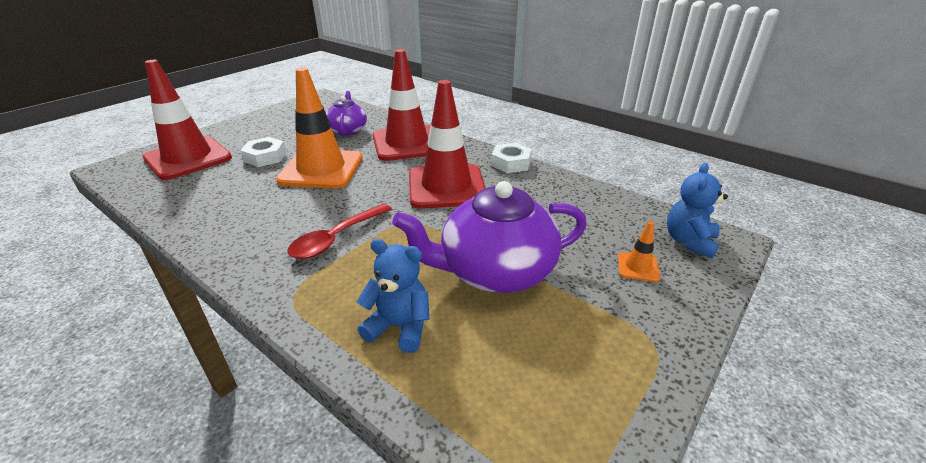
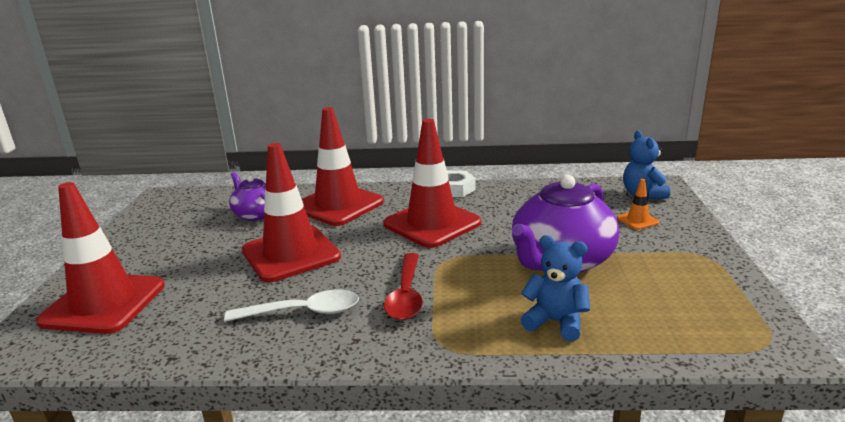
camera: 35 degrees left, 10 degrees down
(261, 217) = (303, 312): none -> white spoon
(265, 157) = (205, 267): white nut -> none
(321, 169) = (291, 254): orange traffic cone -> red traffic cone
(399, 327) = (555, 322): blue teddy bear -> blue teddy bear turned 45 degrees clockwise

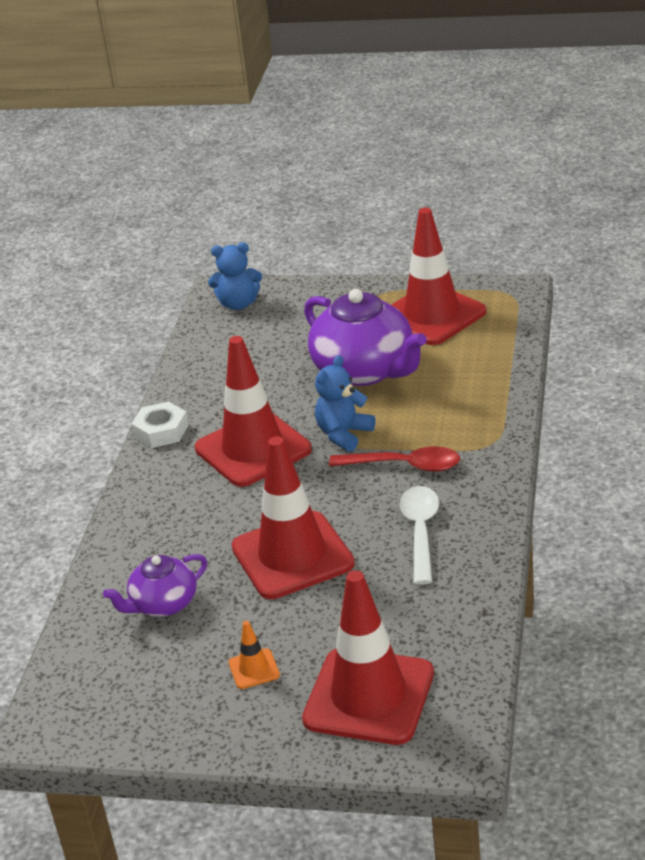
camera: 80 degrees left, 10 degrees up
(338, 205) = (167, 528): red traffic cone -> red traffic cone (432, 315)
(555, 322) = (466, 383): blue teddy bear -> blue teddy bear (344, 434)
(637, 220) = (297, 316): orange traffic cone -> orange traffic cone (254, 669)

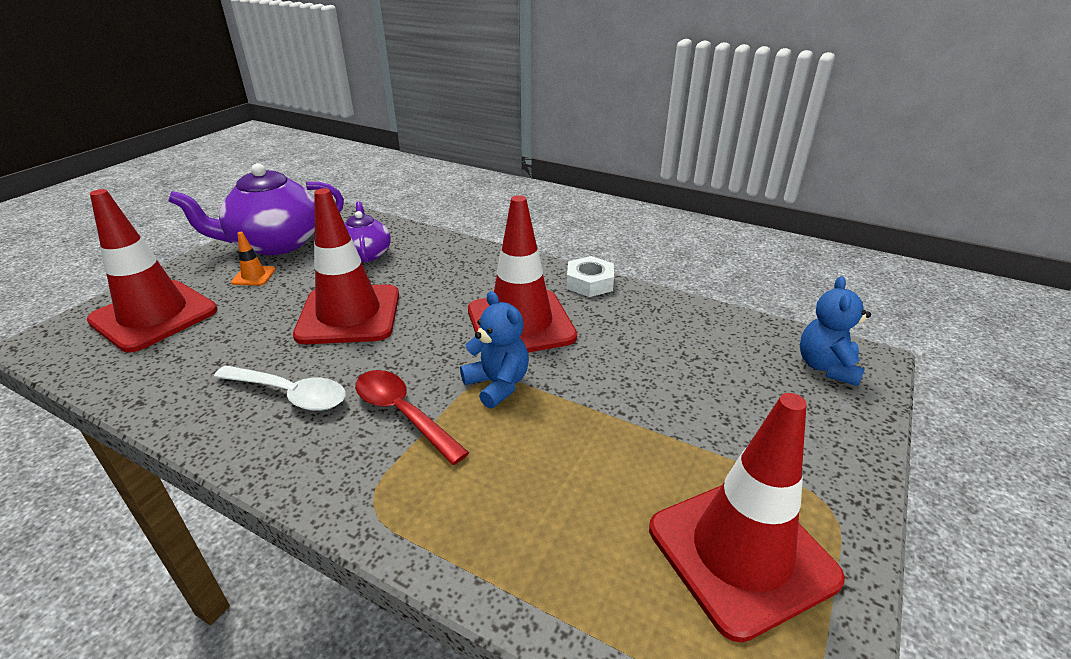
camera: 105 degrees right, 0 degrees up
(365, 370) = (618, 434): purple teapot -> purple teapot (275, 243)
(404, 466) = (402, 413): red spoon -> red spoon turned 105 degrees clockwise

